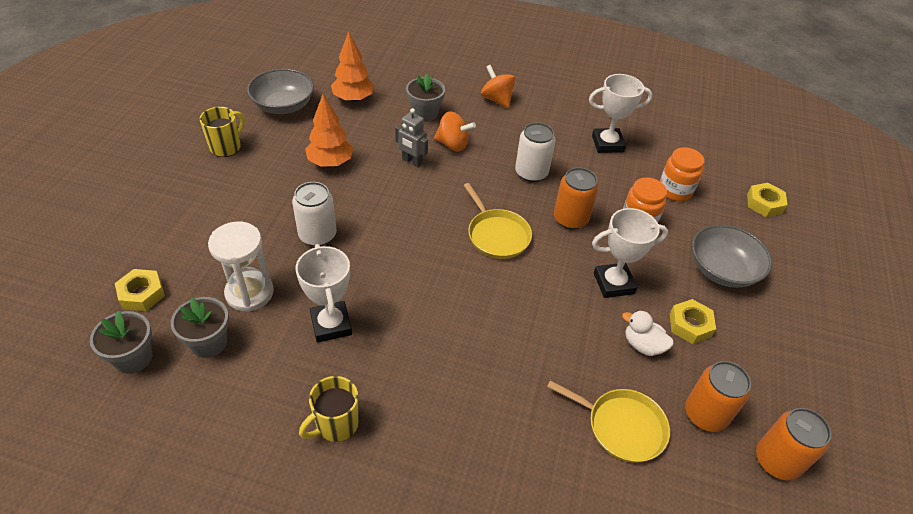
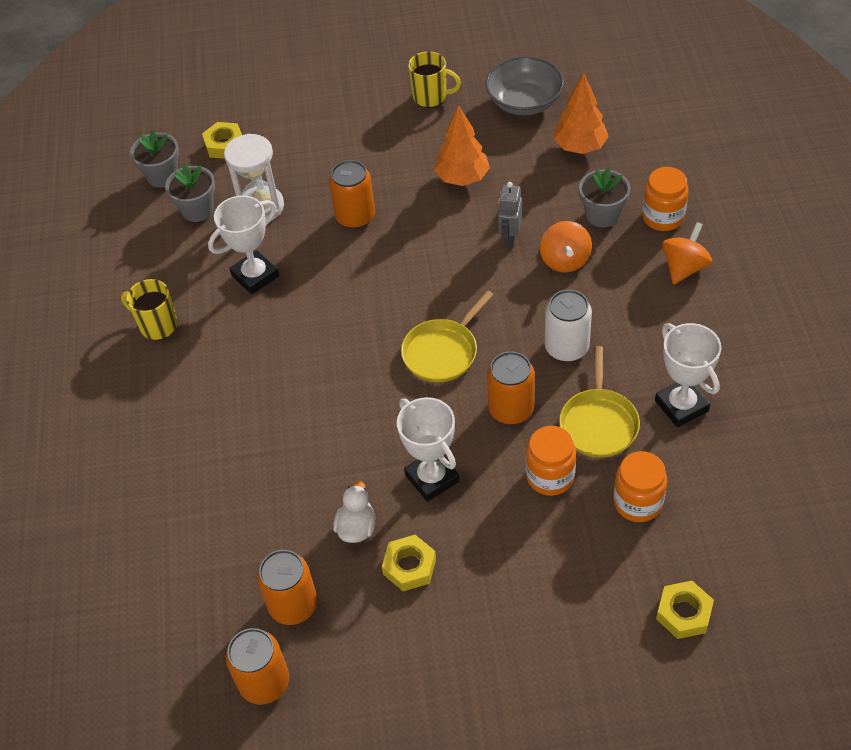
camera: 75 degrees right, 5 degrees up
(317, 235) = (355, 217): white can -> orange can
(448, 91) = (663, 217): none -> orange jar
(621, 426) = (245, 534): yellow pan -> yellow pan (598, 423)
(722, 270) = (519, 584): grey bowl -> none

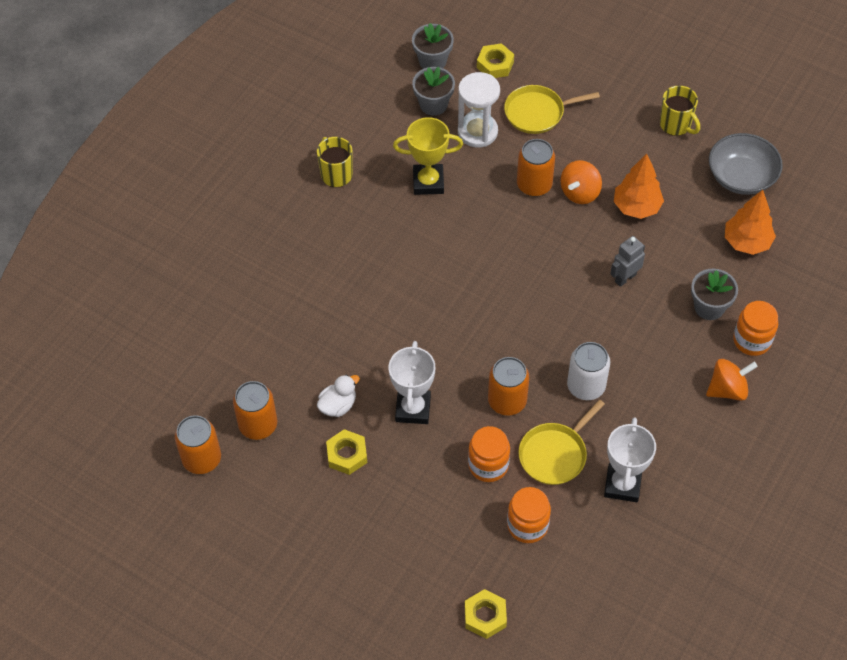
camera: 35 degrees right, 5 degrees up
(255, 276) = (428, 182): white trophy -> yellow trophy
(442, 352) = (500, 327): yellow pan -> yellow pan (537, 112)
(565, 260) = (648, 322): orange spinning top -> orange spinning top (580, 192)

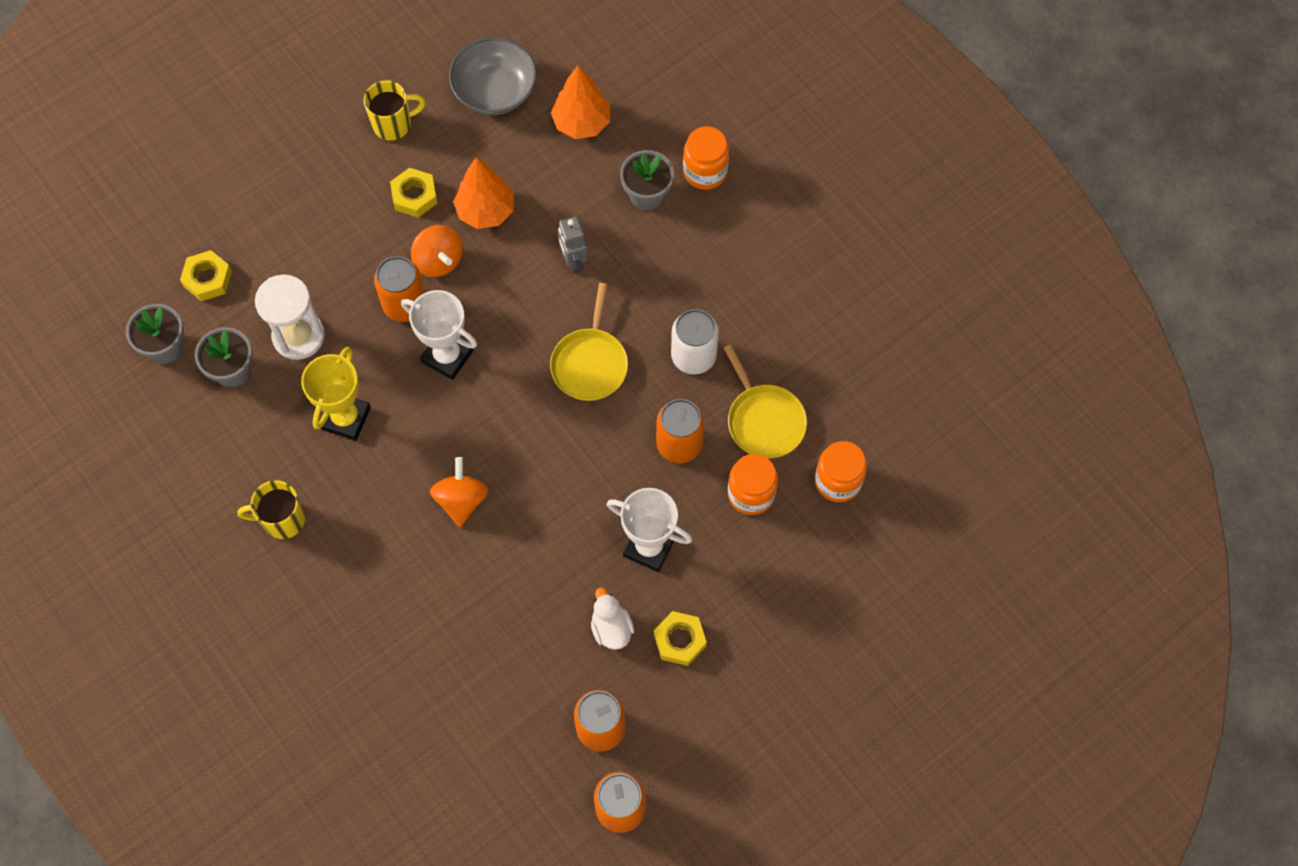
camera: 70 degrees left, 10 degrees up
(485, 616) = (927, 564): yellow nut -> yellow nut (414, 196)
(537, 112) = (303, 260): yellow pan -> yellow pan (590, 363)
(622, 485) = (825, 368): white trophy -> white trophy (447, 356)
(727, 389) = (753, 220): orange spinning top -> orange spinning top (461, 500)

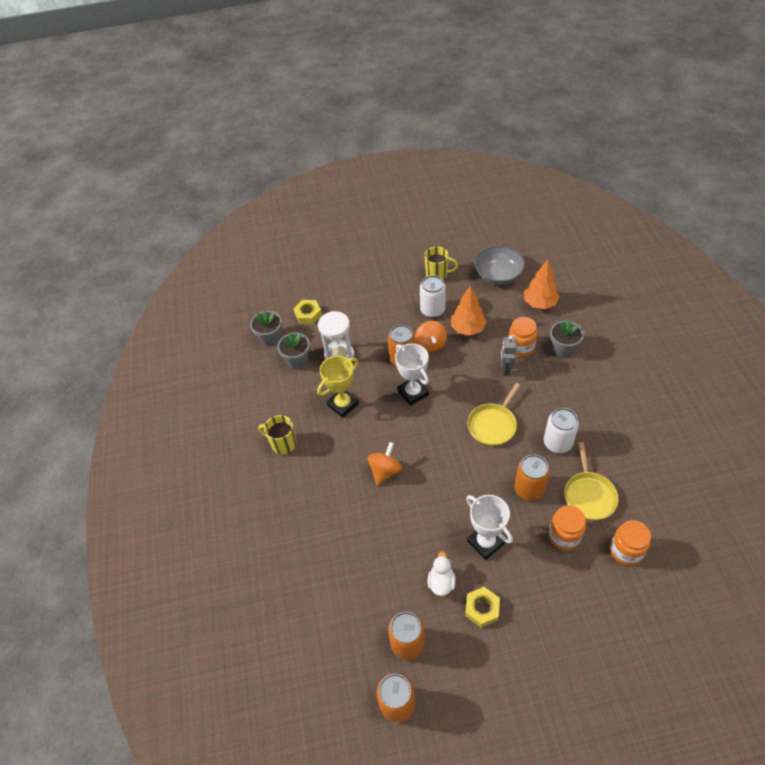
camera: 30 degrees right, 15 degrees down
(414, 196) = (432, 310): yellow nut -> white can
(705, 172) = (602, 348): orange jar -> orange jar (520, 347)

